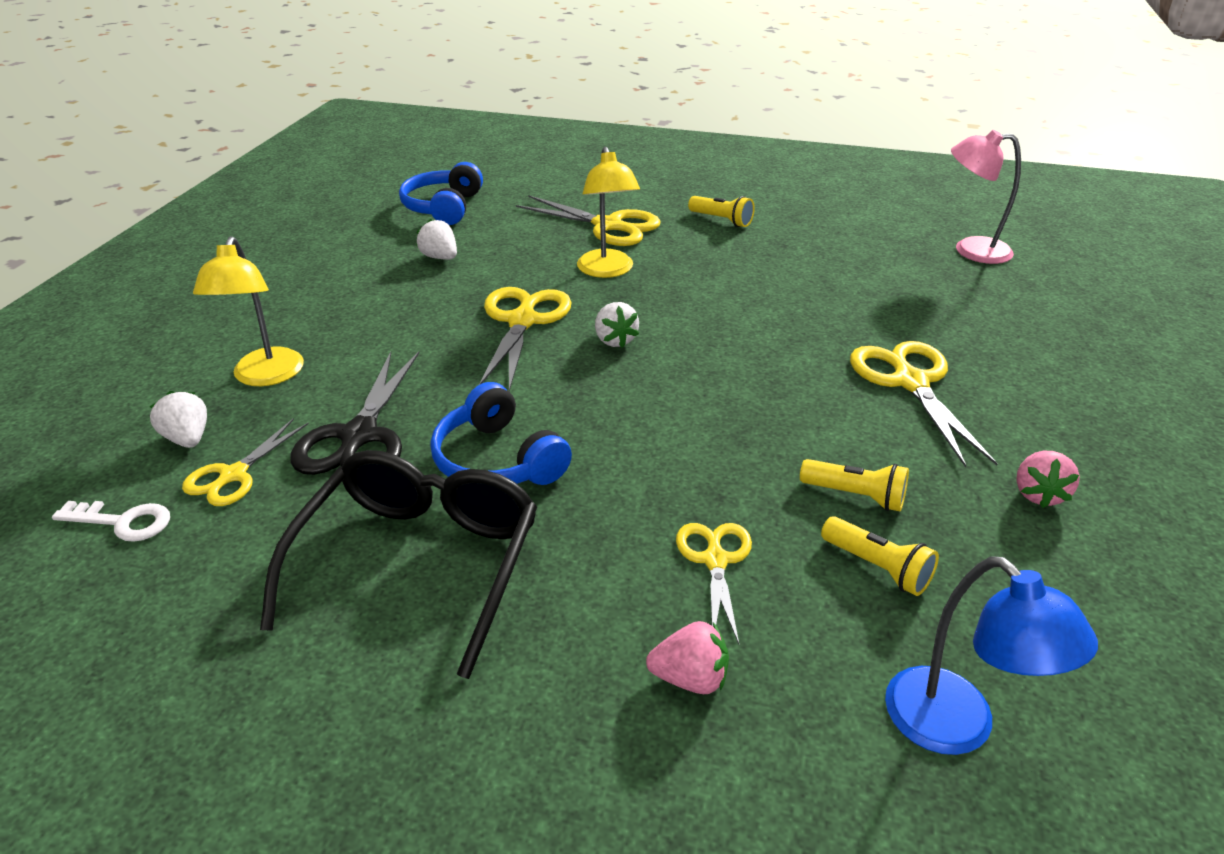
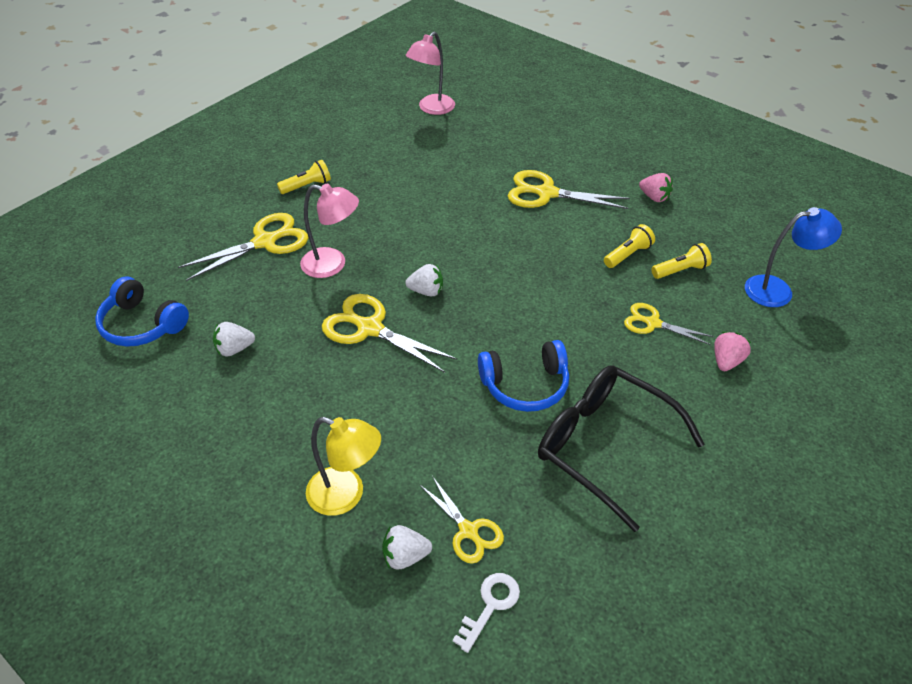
camera: 65 degrees left, 10 degrees up
(359, 436) = (460, 450): black scissors -> none
(607, 271) = (332, 265): yellow lamp -> pink lamp

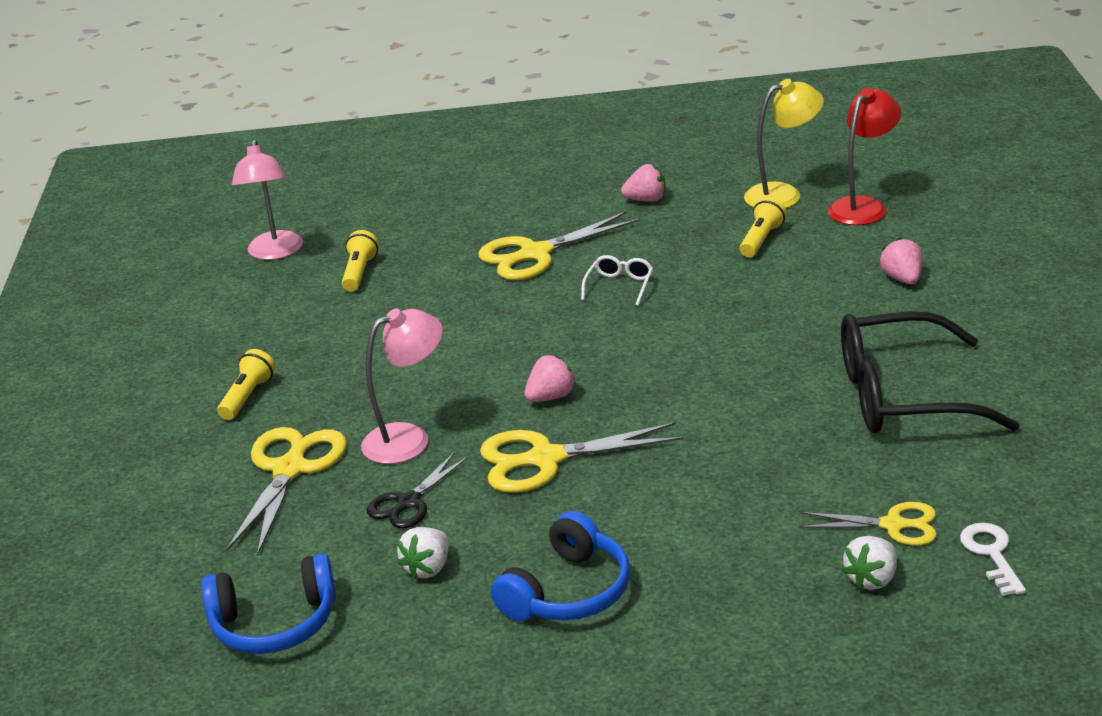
camera: 40 degrees left, 15 degrees down
(281, 303) = (409, 502): none -> black scissors
(346, 495) = (748, 582): yellow lamp -> yellow lamp (783, 194)
(426, 291) = (551, 397): white strawberry -> pink strawberry
(525, 385) = (768, 401): blue headphones -> blue headphones (568, 592)
(558, 246) = (619, 286): none -> white glasses
(628, 255) = (696, 255): yellow flashlight -> yellow flashlight (359, 273)
(653, 323) = (801, 290): yellow scissors -> none
(778, 290) = (863, 206): blue lamp -> red lamp

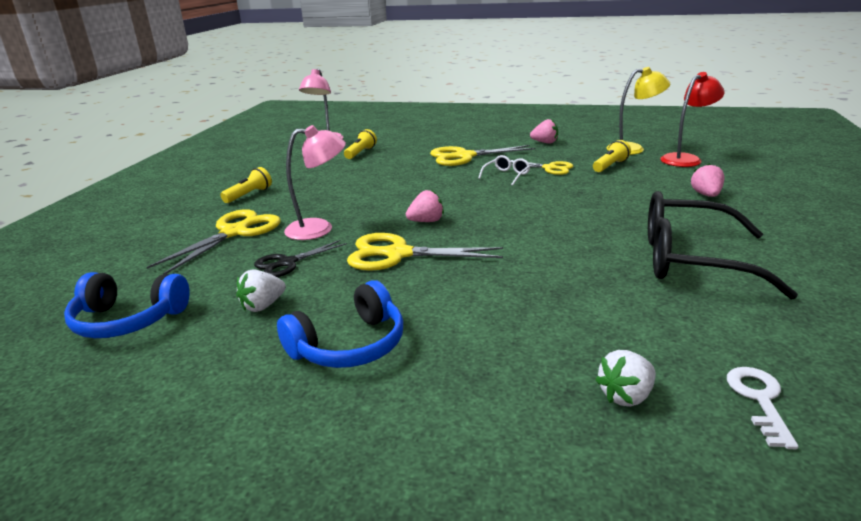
camera: 15 degrees right, 5 degrees down
(893, 525) = (659, 352): yellow scissors -> yellow scissors (549, 168)

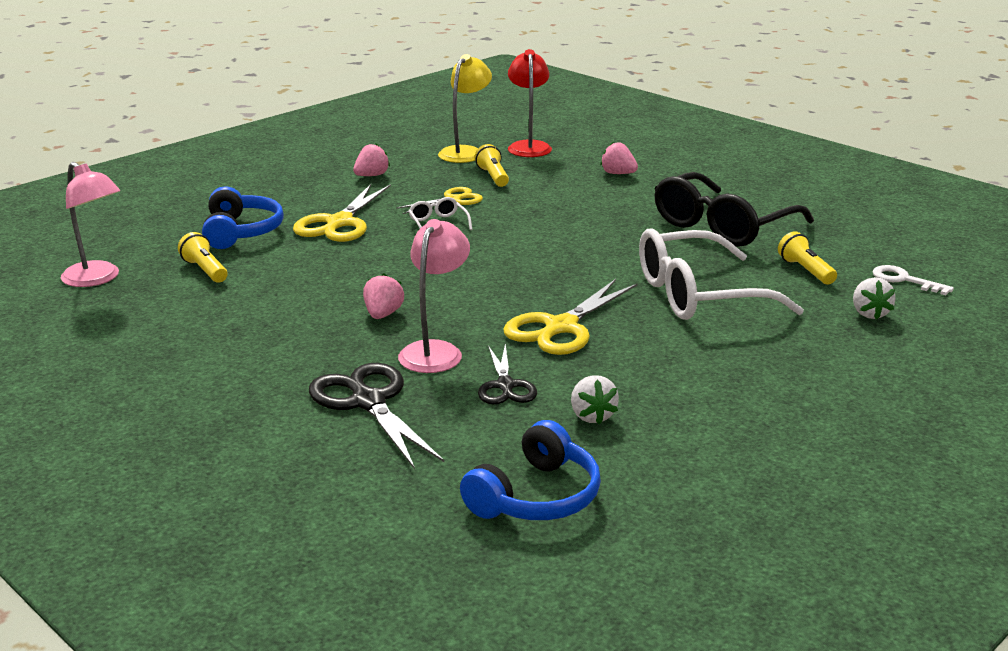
camera: 60 degrees left, 0 degrees up
(234, 232) = (368, 402): yellow scissors -> black scissors
(249, 195) = (242, 372): yellow flashlight -> yellow flashlight (805, 271)
(349, 345) = (712, 390): blue headphones -> blue headphones (241, 232)
(426, 221) = (500, 294): pink strawberry -> pink strawberry (383, 314)
(529, 289) = (700, 295): none -> white glasses

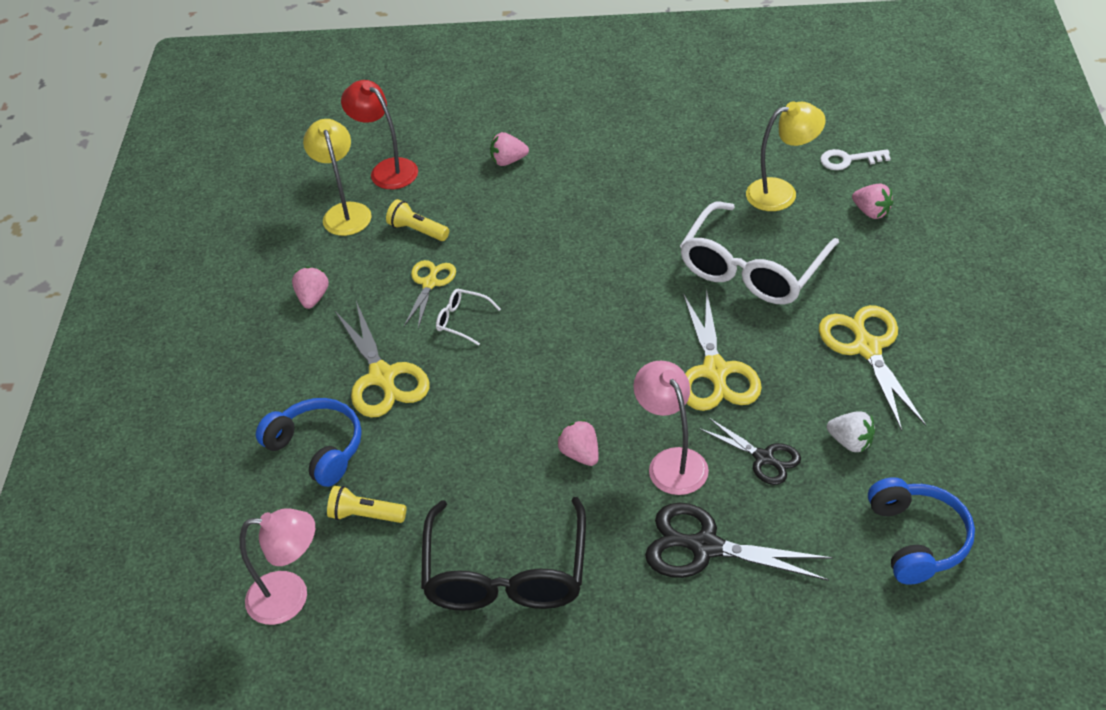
camera: 40 degrees left, 20 degrees up
(712, 377) = (867, 348): none -> yellow scissors
(723, 226) = (667, 176): black glasses -> black glasses (506, 572)
(805, 271) = (781, 192): yellow flashlight -> yellow lamp
(869, 313) = (871, 212): white strawberry -> pink strawberry

